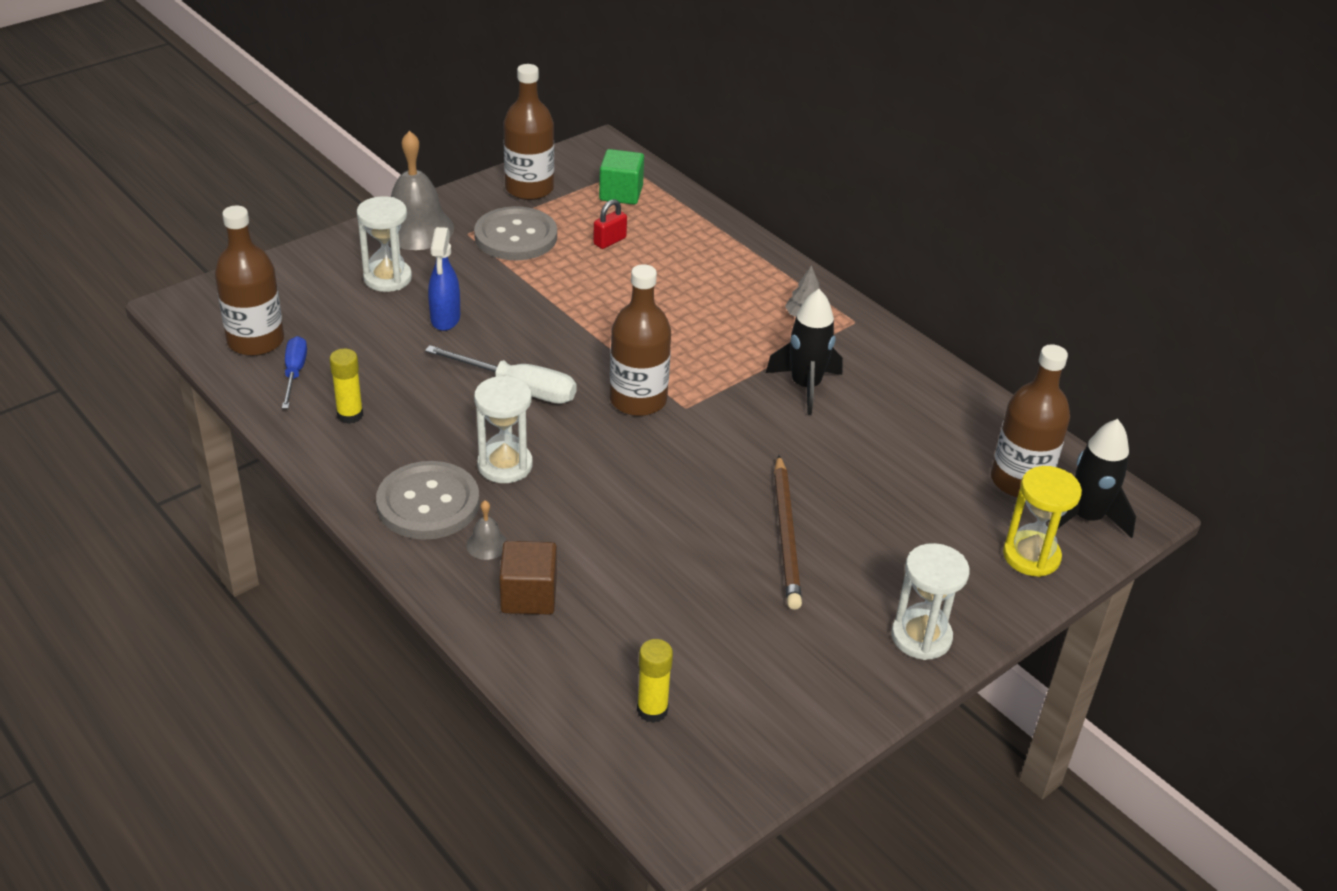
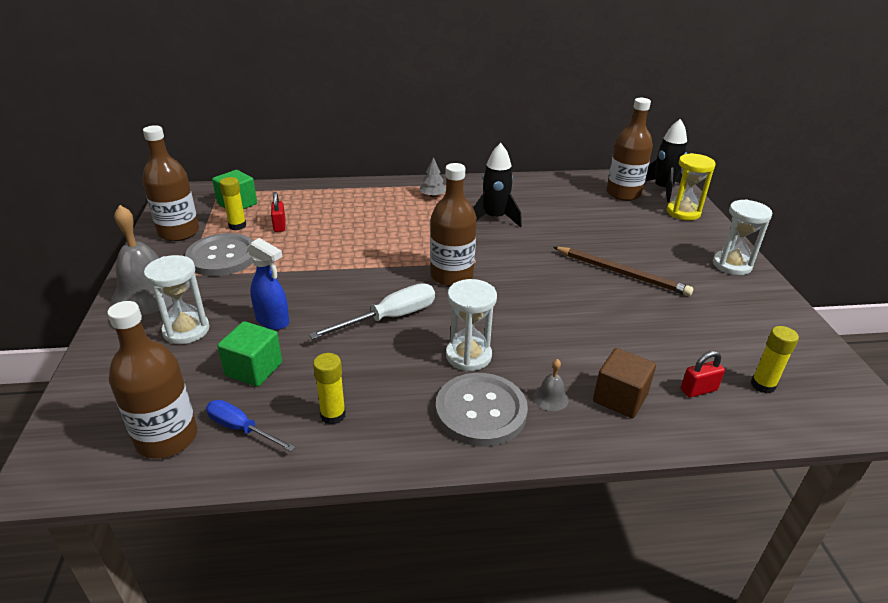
camera: 55 degrees left, 5 degrees down
(370, 342) = (254, 369): none -> green cube
(580, 215) = (237, 226): none -> yellow glue stick
(596, 655) = (698, 390): none -> red padlock

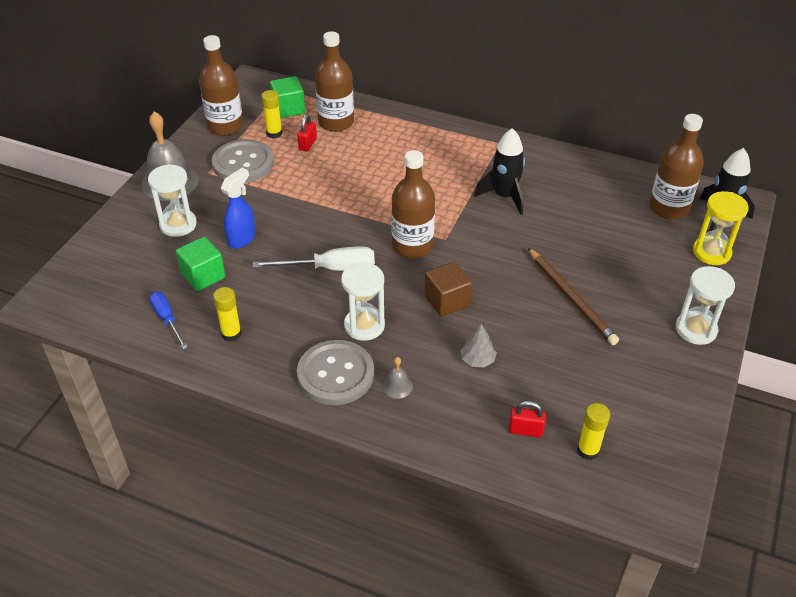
camera: 30 degrees right, 10 degrees up
(167, 438) = (119, 307): brown bottle -> brown bottle (336, 122)
(273, 321) = (242, 239): blue spray bottle -> blue spray bottle turned 120 degrees counterclockwise
(433, 195) = (467, 151): grey tree -> grey tree (477, 360)
(620, 398) = (452, 409): brown cube -> brown cube (447, 301)

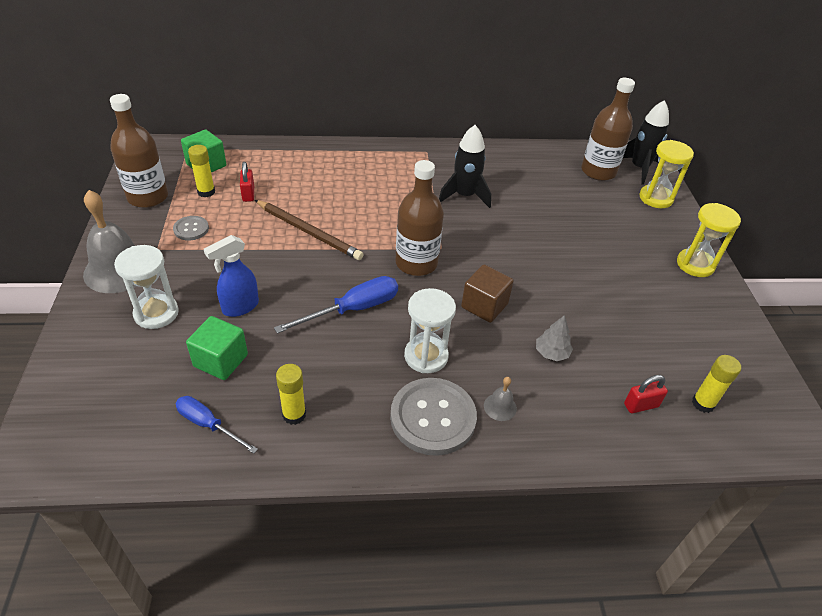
camera: 30 degrees left, 0 degrees up
(242, 239) = (240, 307): blue spray bottle -> blue spray bottle turned 135 degrees counterclockwise
(243, 163) = (191, 229): grey button -> grey button, size x0.50
(330, 268) = (353, 309): white screwdriver -> blue screwdriver
(336, 122) = (263, 167): brown bottle -> none
(571, 298) = (584, 269): brown pencil -> brown pencil (309, 232)
(696, 329) = (695, 265): white hourglass -> yellow hourglass

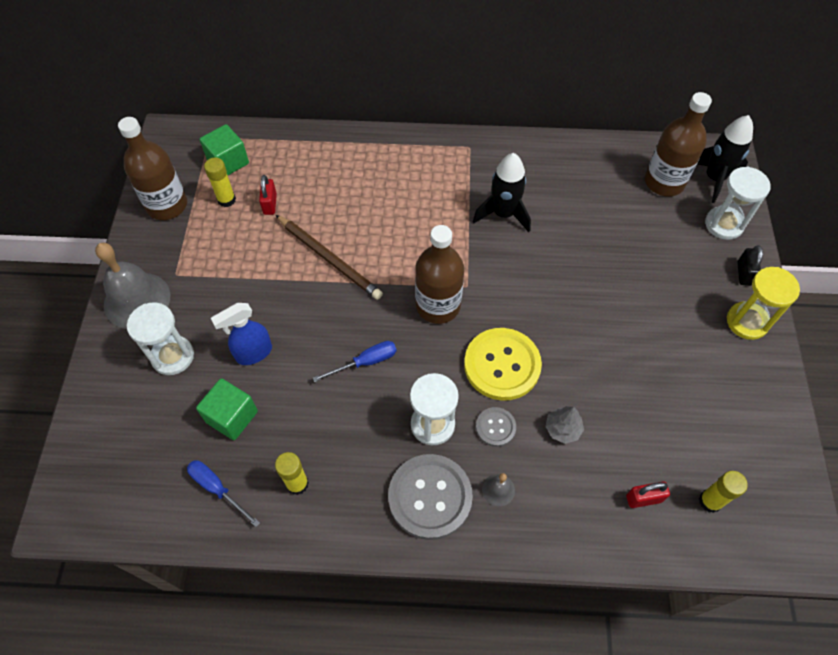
camera: 10 degrees right, 15 degrees up
(191, 229) = (209, 250): grey button -> grey button (495, 427)
(353, 309) = (365, 362): blue screwdriver -> blue screwdriver, size x0.66
(484, 306) = (502, 365): brown cube -> yellow button
(655, 198) = (724, 224): yellow hourglass -> white hourglass
(682, 231) = (744, 273): none -> black padlock

